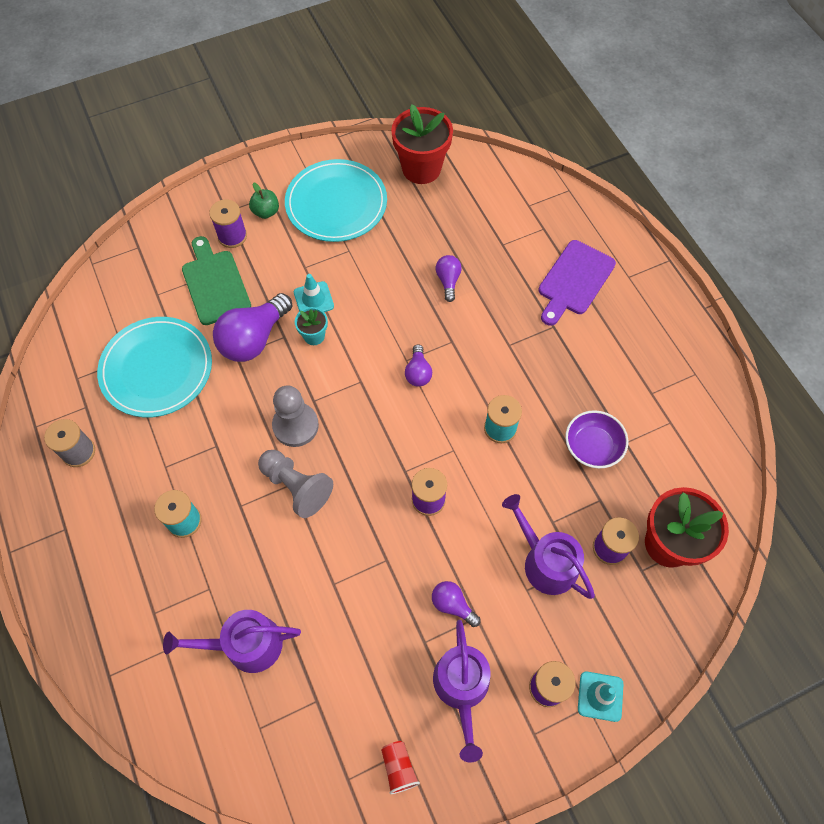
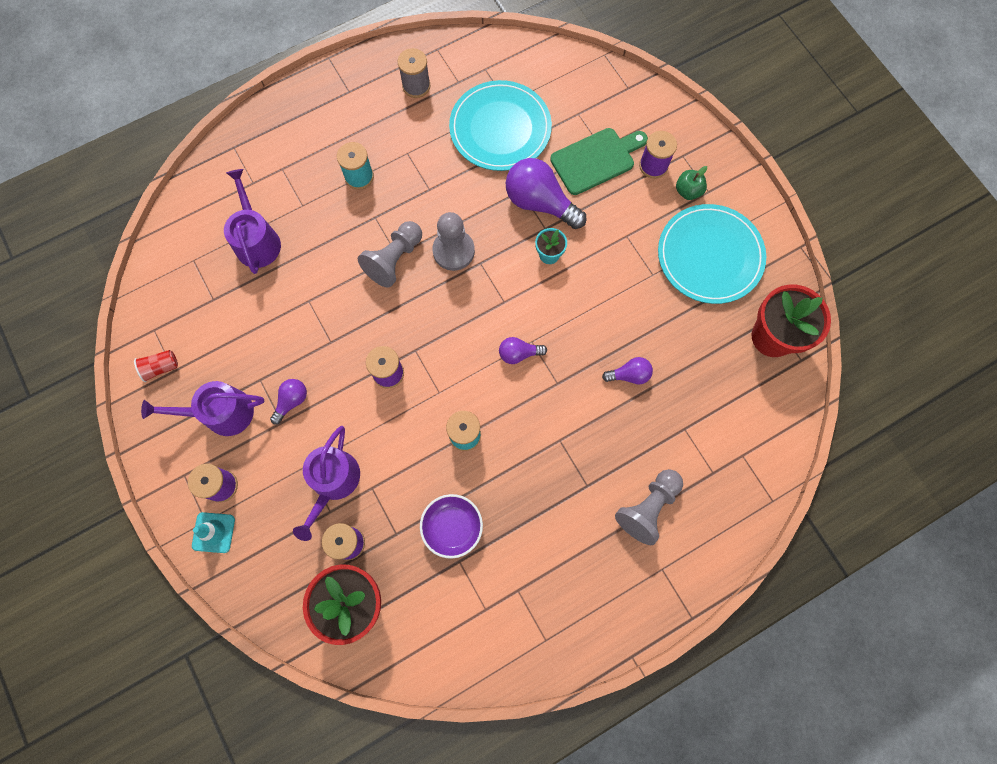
camera: 85 degrees right, 10 degrees up
(313, 299) = (590, 249): turquoise traffic cone -> none
(545, 562) = (333, 482): purple watering can -> purple watering can turned 150 degrees clockwise
(574, 281) = (648, 507): purple cutting board -> grey pawn

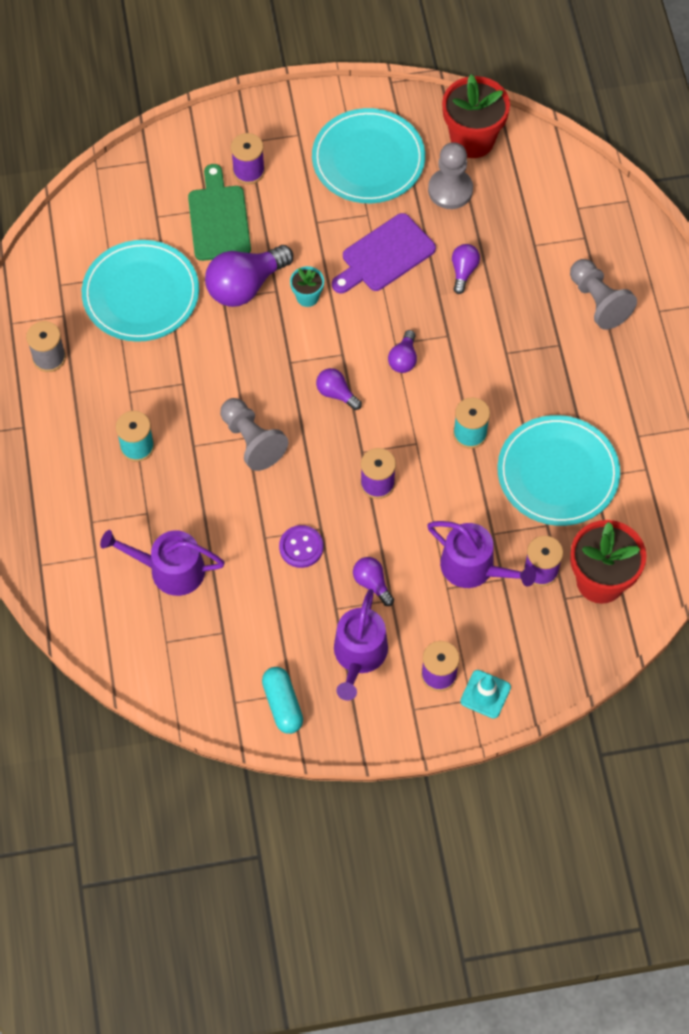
camera: 70 degrees left, 10 degrees down
(161, 367) = (282, 704): red cup -> turquoise capsule
(308, 332) = (301, 547): none -> purple button
(452, 527) = (558, 473): purple bowl -> turquoise plate
(453, 251) = (266, 382): grey pawn -> grey pawn (450, 190)
(463, 310) = (336, 393): none -> purple light bulb
(617, 302) = (384, 255): none -> purple cutting board
(688, 191) = (290, 152): green apple -> none

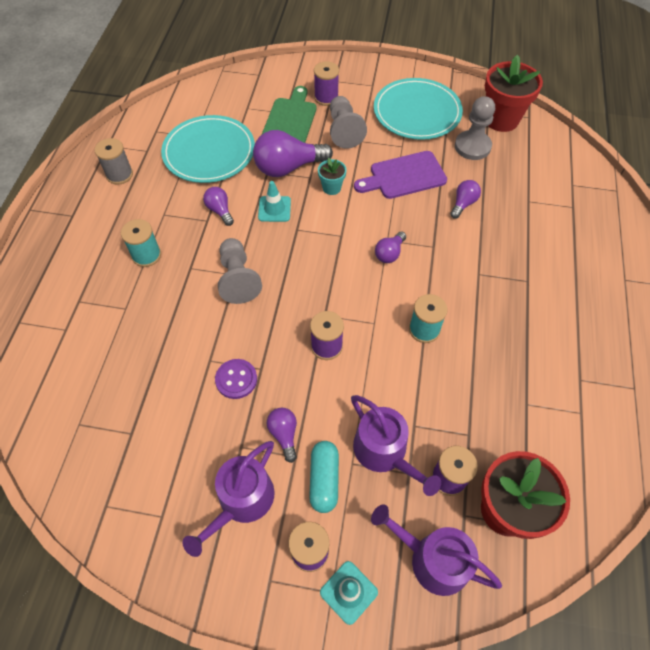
camera: 20 degrees right, 5 degrees down
(170, 570) = (117, 361): purple watering can -> purple watering can (433, 559)
(253, 345) = (274, 209): none -> turquoise traffic cone
(282, 704) = (147, 526): turquoise capsule -> turquoise capsule (324, 479)
(336, 393) = (323, 263): purple light bulb -> purple light bulb (220, 210)
(558, 473) = (494, 389): turquoise plate -> none
(598, 302) = (571, 257): grey pawn -> grey pawn (344, 131)

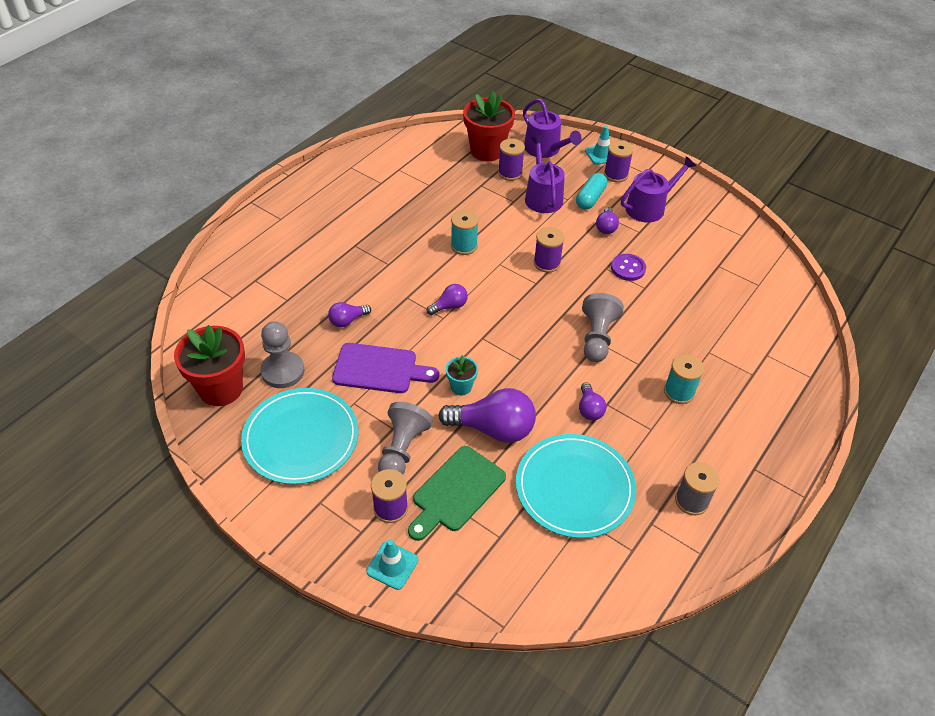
camera: 155 degrees left, 10 degrees down
(274, 209) = (532, 388): turquoise traffic cone -> turquoise traffic cone (392, 565)

